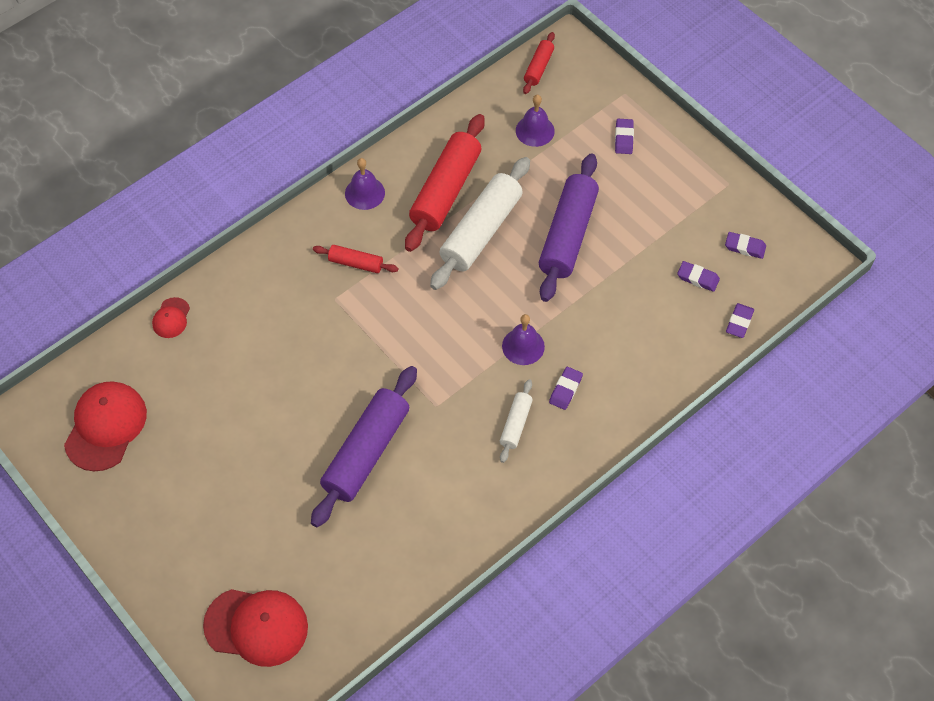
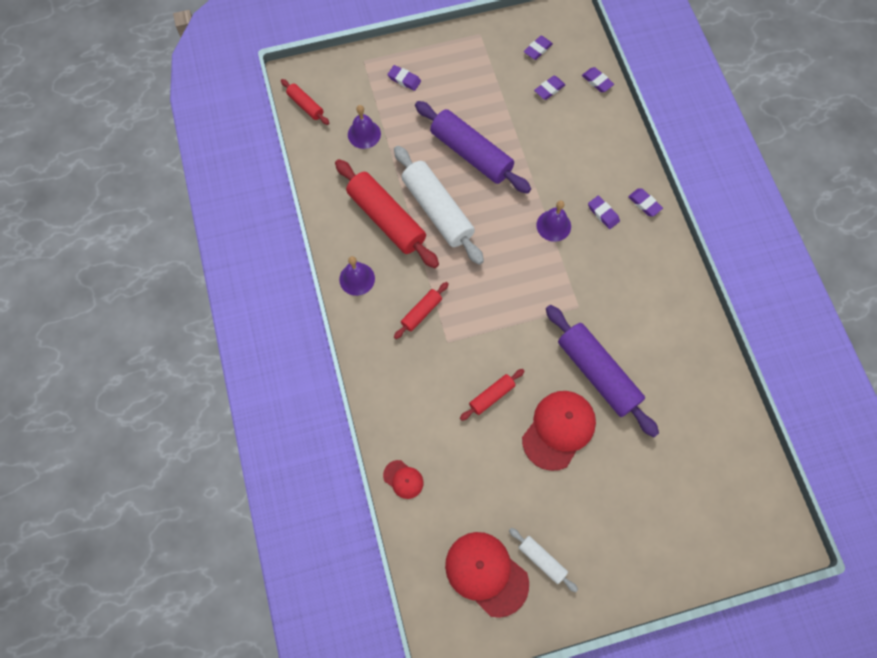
camera: 65 degrees left, 10 degrees up
(256, 626) = (716, 514): red cap -> red cap (558, 430)
(293, 361) = (491, 396): none -> red rolling pin
(516, 424) = (617, 259): white rolling pin -> white rolling pin (542, 559)
(602, 428) = (644, 204): none -> purple eraser

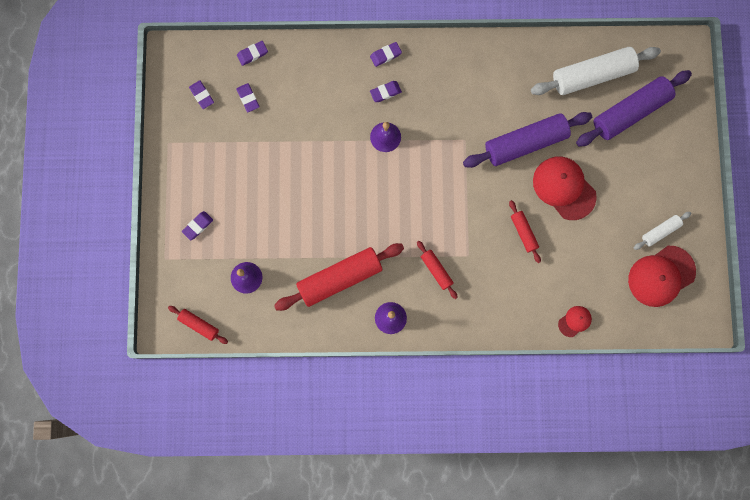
camera: 75 degrees left, 10 degrees up
(305, 105) = (199, 325): red rolling pin -> red rolling pin turned 60 degrees clockwise
(437, 210) = (343, 231): white rolling pin -> white rolling pin (592, 75)
(471, 154) = (295, 187): purple rolling pin -> purple rolling pin (630, 112)

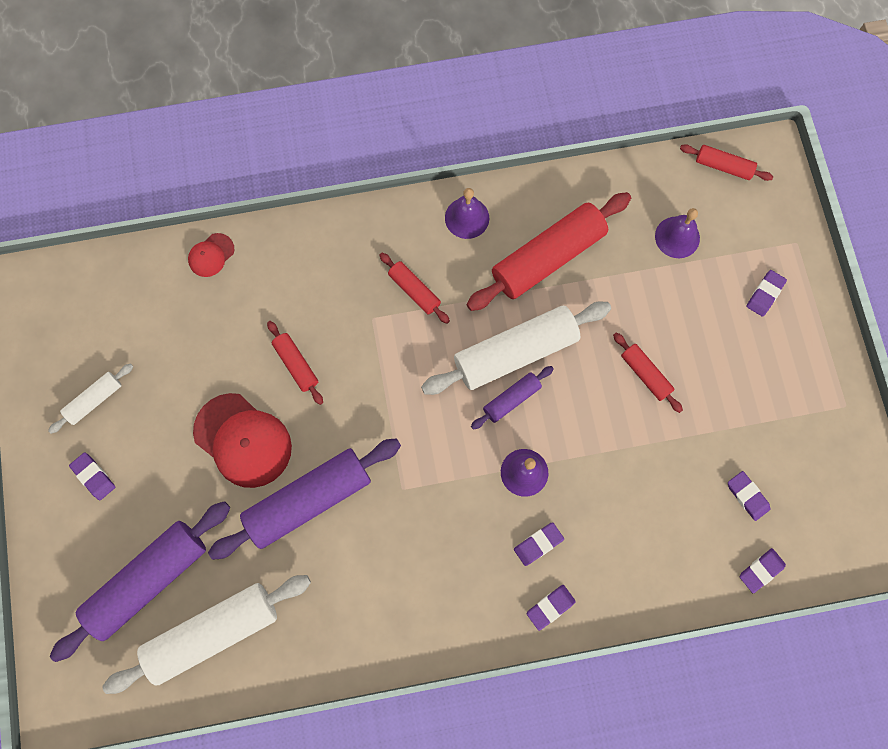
camera: 170 degrees right, 5 degrees down
(202, 95) = (819, 488): purple eraser -> purple eraser (94, 476)
(292, 186) = (645, 374): none -> red rolling pin
(375, 215) = (515, 353): none -> white rolling pin
(384, 184) = (511, 399): none -> purple rolling pin
(661, 276) = (91, 336): red cap -> none

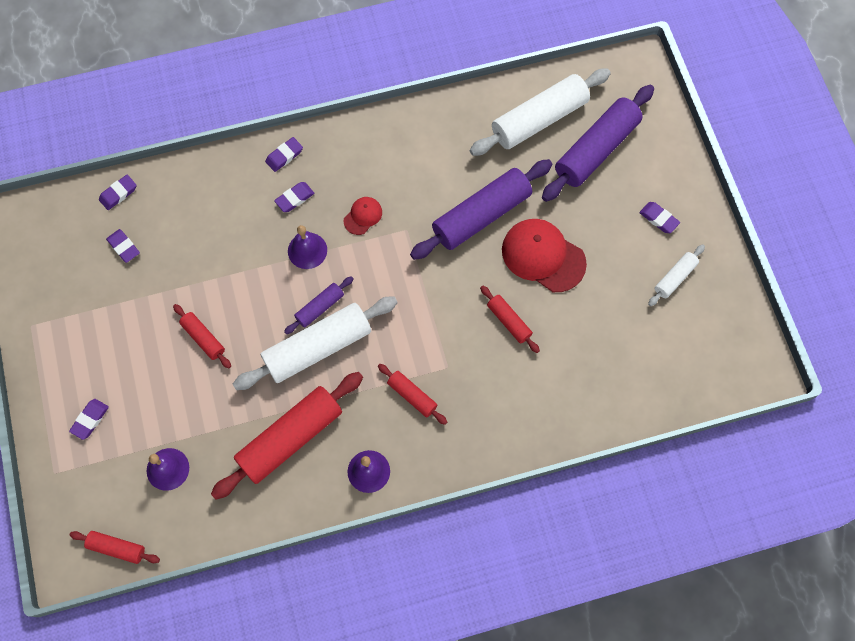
camera: 175 degrees right, 5 degrees down
(211, 255) = (603, 413): red cap -> red cap (363, 216)

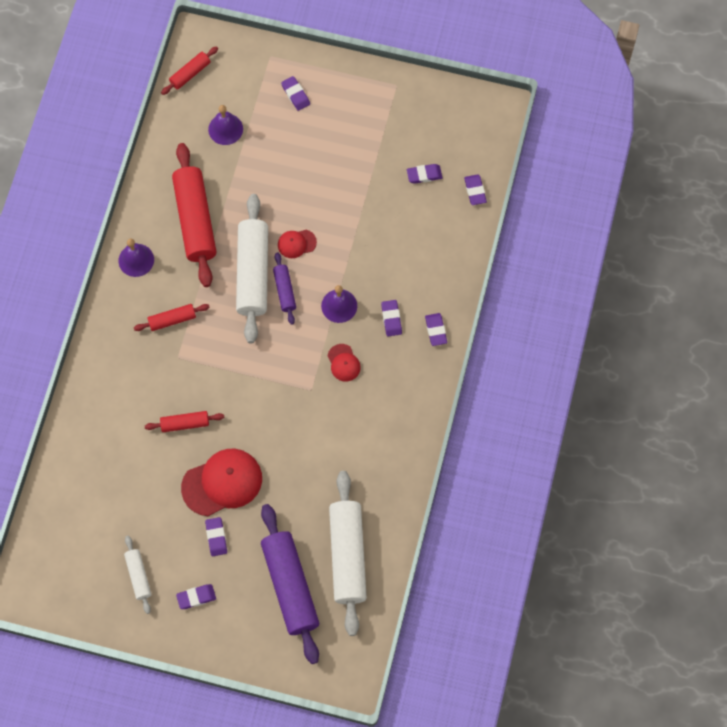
camera: 120 degrees right, 0 degrees up
(203, 338) = (311, 197): red rolling pin -> none
(263, 324) = (296, 243): none -> red cap
(481, 215) = (288, 455): purple rolling pin -> none
(595, 232) = (216, 537): none -> purple eraser

